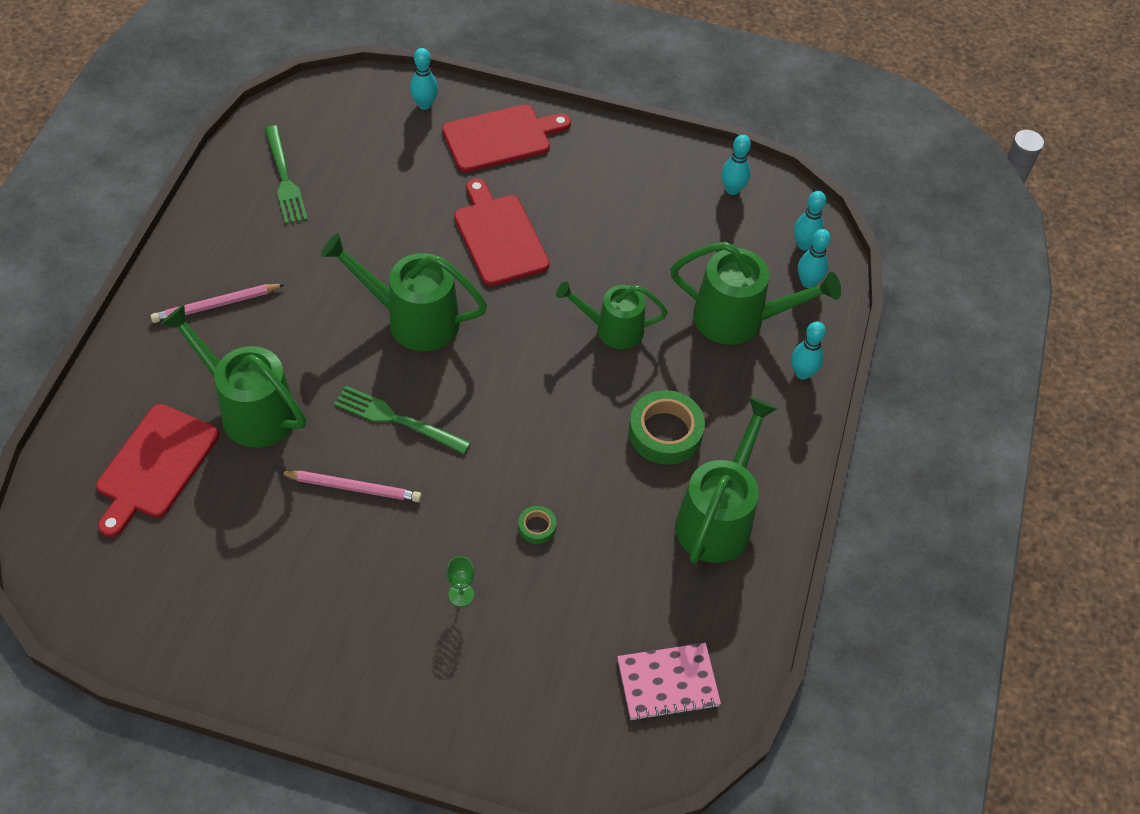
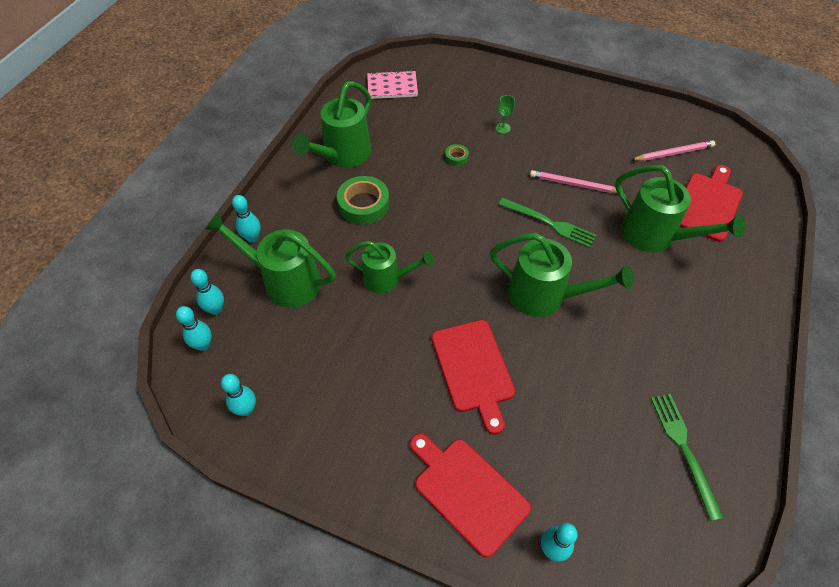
camera: 170 degrees left, 0 degrees up
(216, 305) = (706, 317): pink pencil -> pink pencil (673, 153)
(501, 138) = (468, 491): red cutting board -> red cutting board turned 60 degrees clockwise

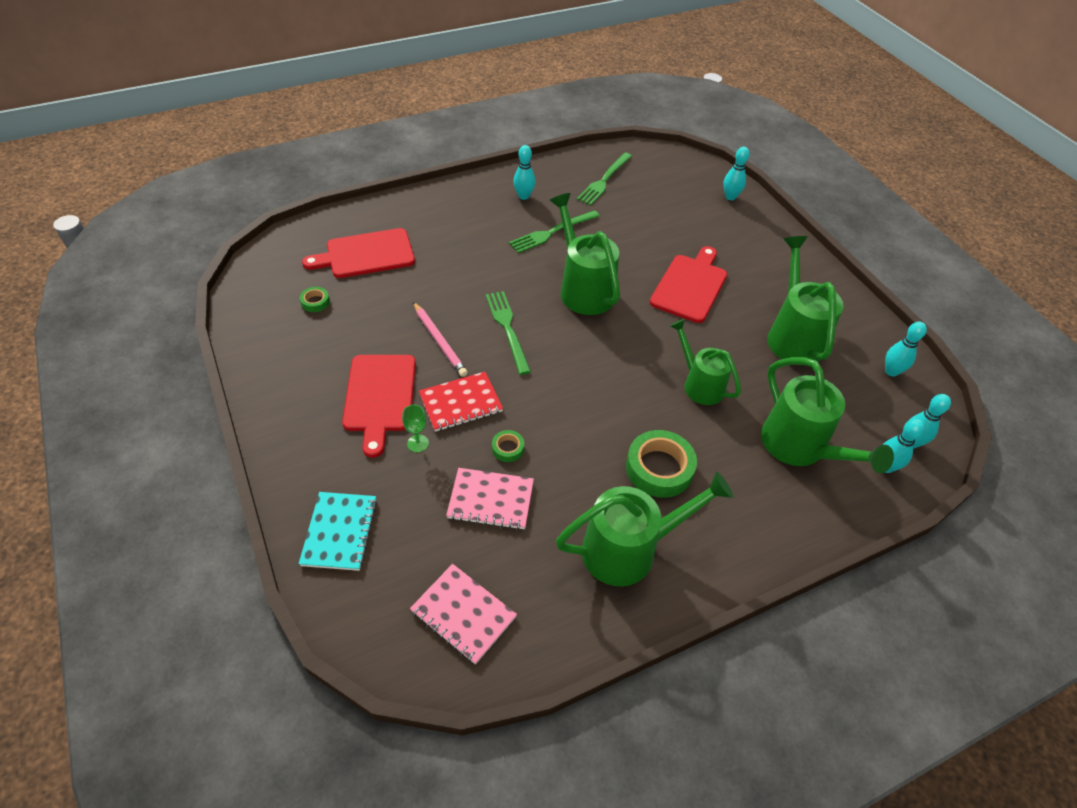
camera: 140 degrees left, 5 degrees down
(252, 238) = (809, 517): turquoise bowling pin -> turquoise bowling pin (524, 196)
(434, 130) = (491, 500): none -> pink notebook
(468, 491) = (757, 240): red cutting board -> red cutting board (380, 396)
(482, 76) = (339, 532): none -> turquoise notebook
(511, 161) = (460, 403): none -> red notebook
(635, 333) = (552, 232): none -> green fork
(656, 236) = (442, 264): green watering can -> green watering can (793, 335)
(673, 153) = (315, 302): pink pencil -> green tape

